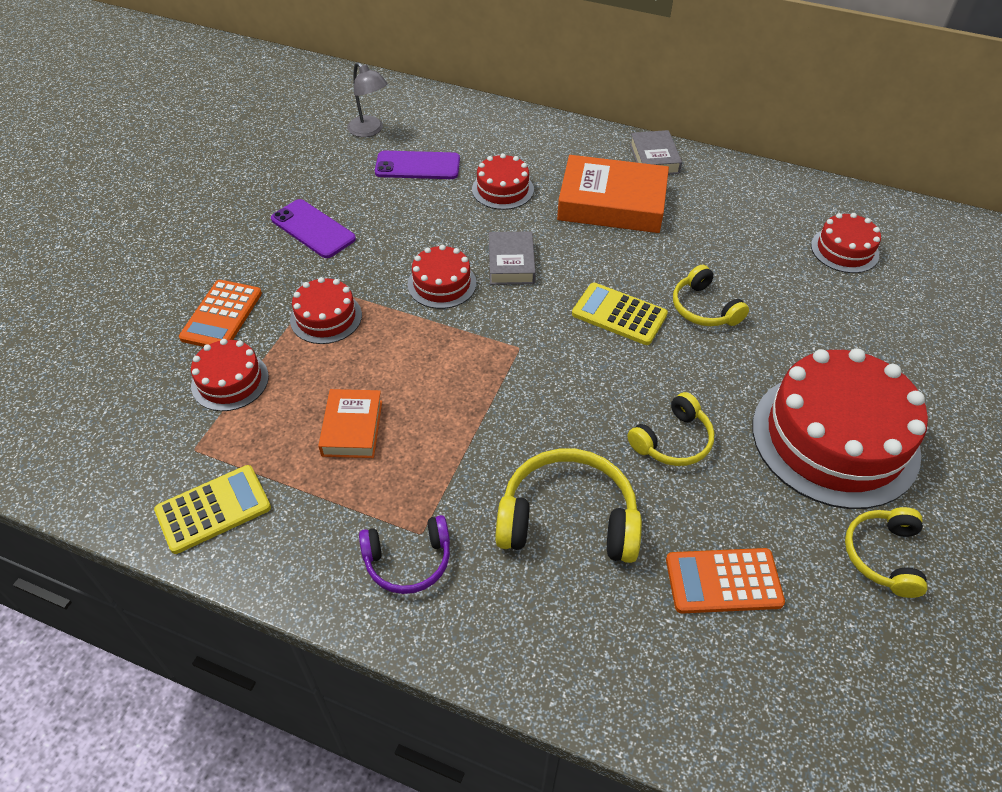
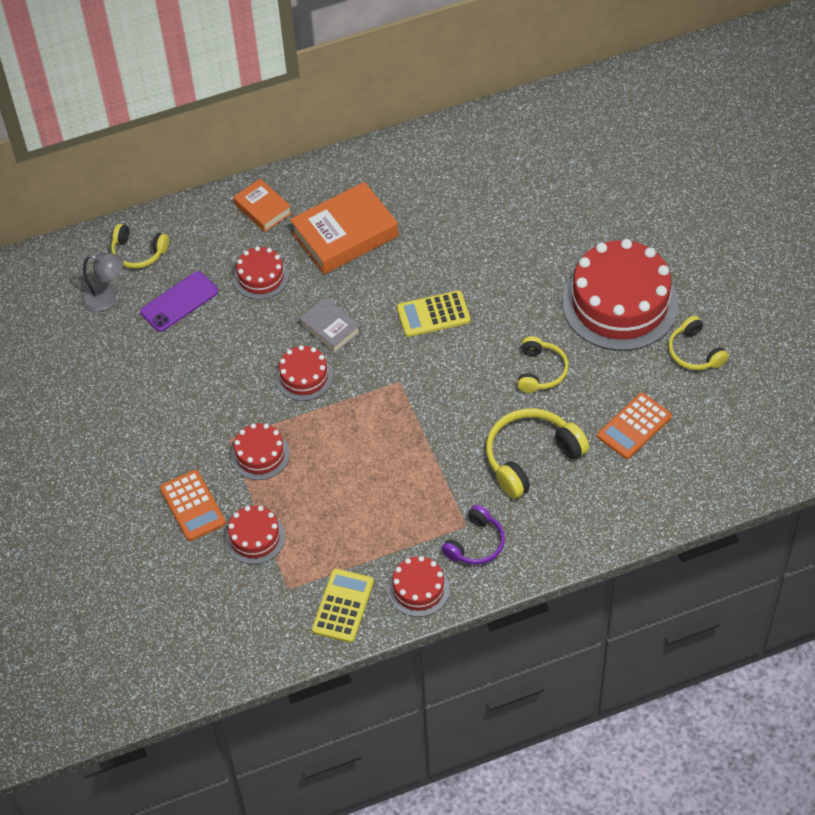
camera: 40 degrees left, 5 degrees up
(313, 229) = (170, 404): purple phone -> none
(352, 428) = (362, 504): orange book -> orange book (263, 209)
(654, 158) = (334, 175): grey book -> none
(704, 308) = (477, 272): yellow headphones -> yellow headphones (138, 252)
(844, 250) = (520, 165): red cake -> red cake (418, 589)

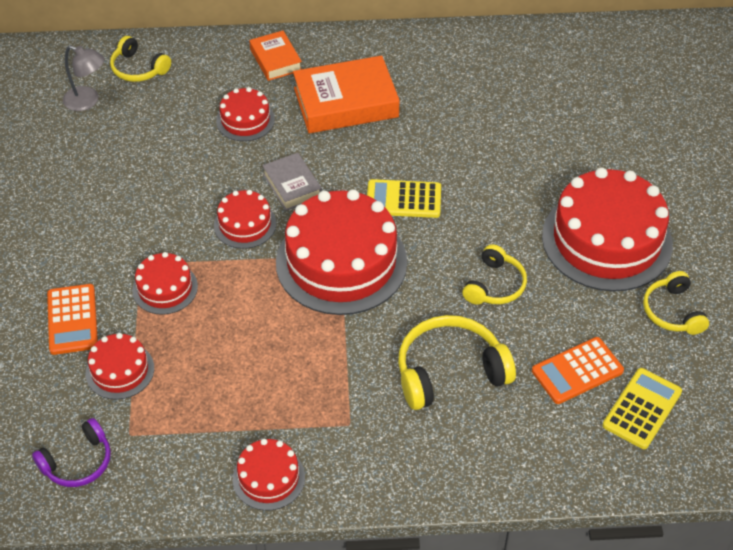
camera: 15 degrees right, 5 degrees down
(179, 302) = (155, 122): purple phone -> none
(343, 606) = (178, 471): yellow calculator -> yellow calculator (642, 409)
(402, 387) = (341, 262): none -> red cake
(476, 544) = (352, 447): purple headphones -> purple headphones (78, 462)

